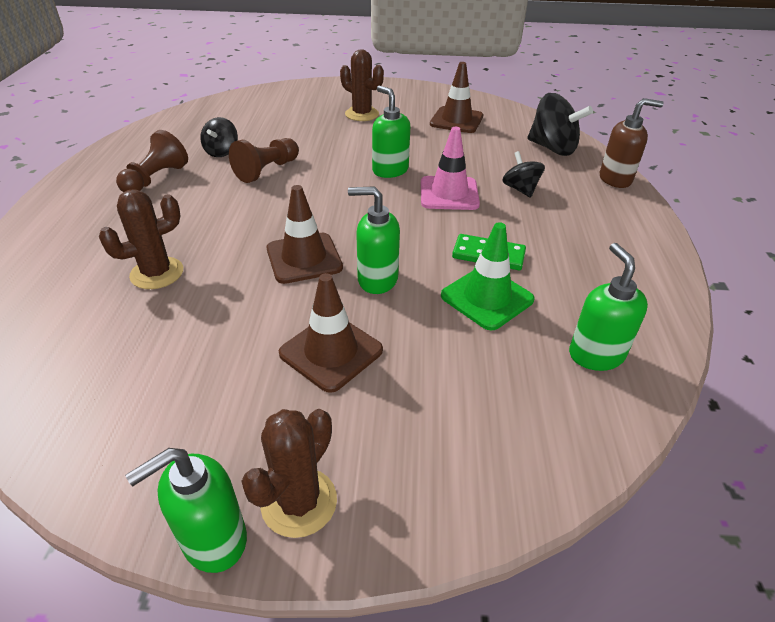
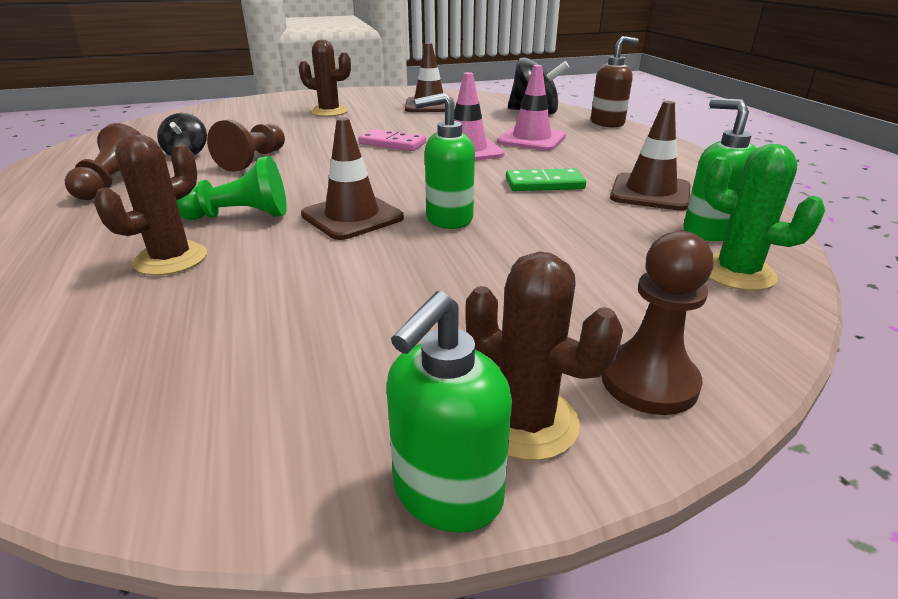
camera: 20 degrees left, 10 degrees down
(223, 237) = (239, 216): none -> green pawn
(299, 502) = (526, 422): brown cactus -> brown cactus turned 60 degrees counterclockwise
(331, 352) = (447, 282): brown traffic cone -> brown traffic cone (650, 192)
(390, 170) = (392, 143): green soap dispenser -> pink domino
(410, 498) = (649, 381): none -> brown pawn
(487, 298) = (572, 212): green traffic cone -> none
(520, 189) = (531, 139): black spinning top -> pink traffic cone
(577, 411) = (736, 273): none -> green cactus

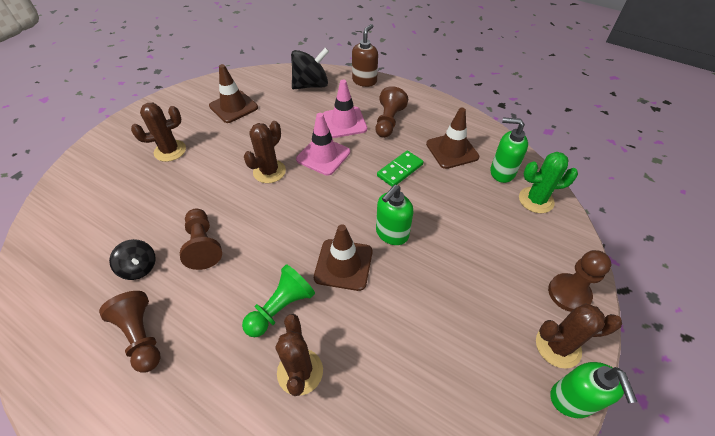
camera: 40 degrees left, 20 degrees up
(392, 143) = (269, 171): pink domino -> brown cactus
(591, 152) = (388, 121): none -> brown pawn

